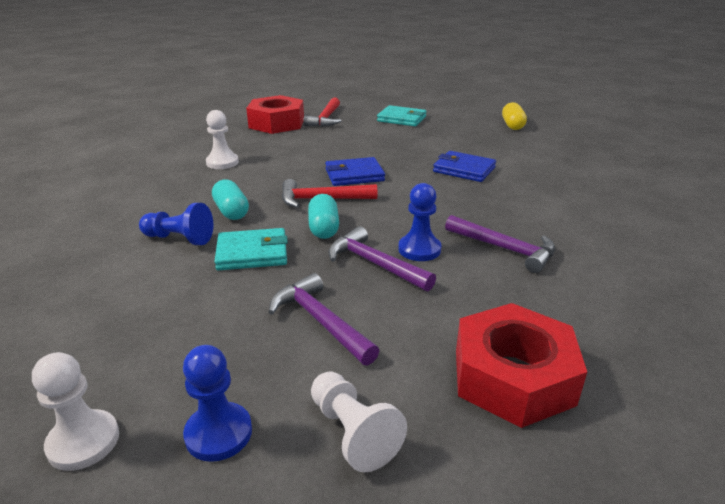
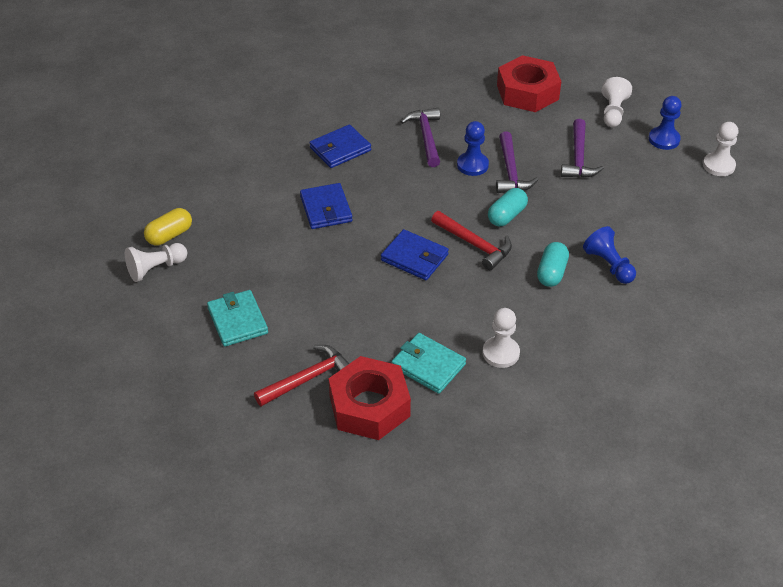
camera: 135 degrees left, 15 degrees up
(252, 253) = (572, 222): turquoise wallet -> turquoise wallet (428, 366)
(484, 116) = (156, 269): none -> white pawn
(541, 203) = (340, 149): none -> blue wallet

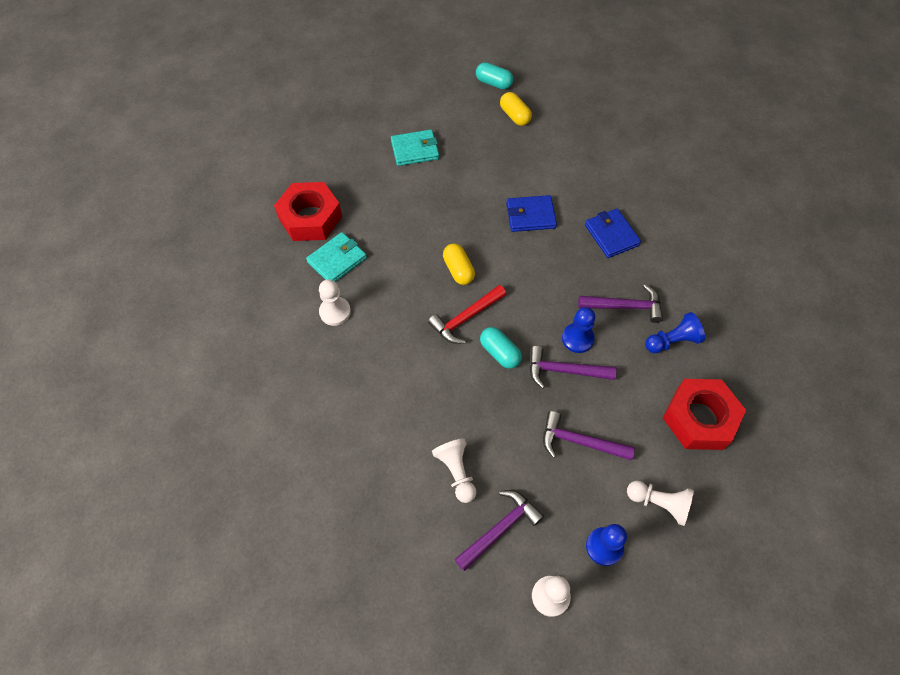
camera: 100 degrees right, 15 degrees up
(156, 269) = (479, 107): white pawn -> white pawn (456, 472)
(308, 378) = (347, 185): red hammer -> none
(414, 257) = (458, 270): blue wallet -> yellow capsule
(551, 273) = (417, 373): turquoise capsule -> turquoise capsule (493, 83)
(609, 265) = (416, 425): blue pawn -> blue pawn (672, 341)
(679, 198) = (500, 529): none -> purple hammer

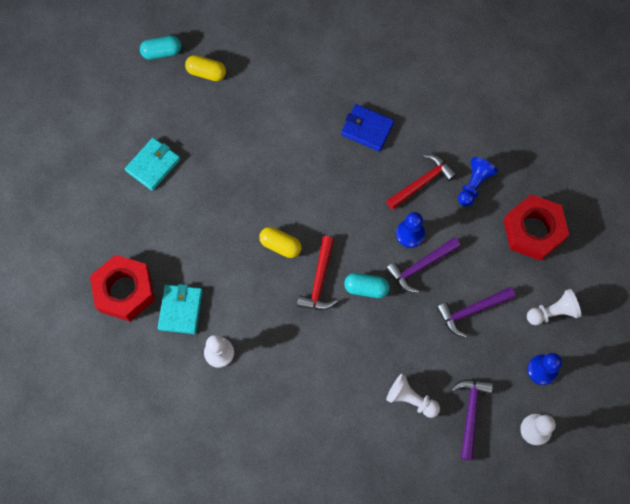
camera: 40 degrees left, 10 degrees up
(530, 216) = (295, 157): blue wallet -> none
(625, 306) = (422, 182): purple hammer -> red hammer

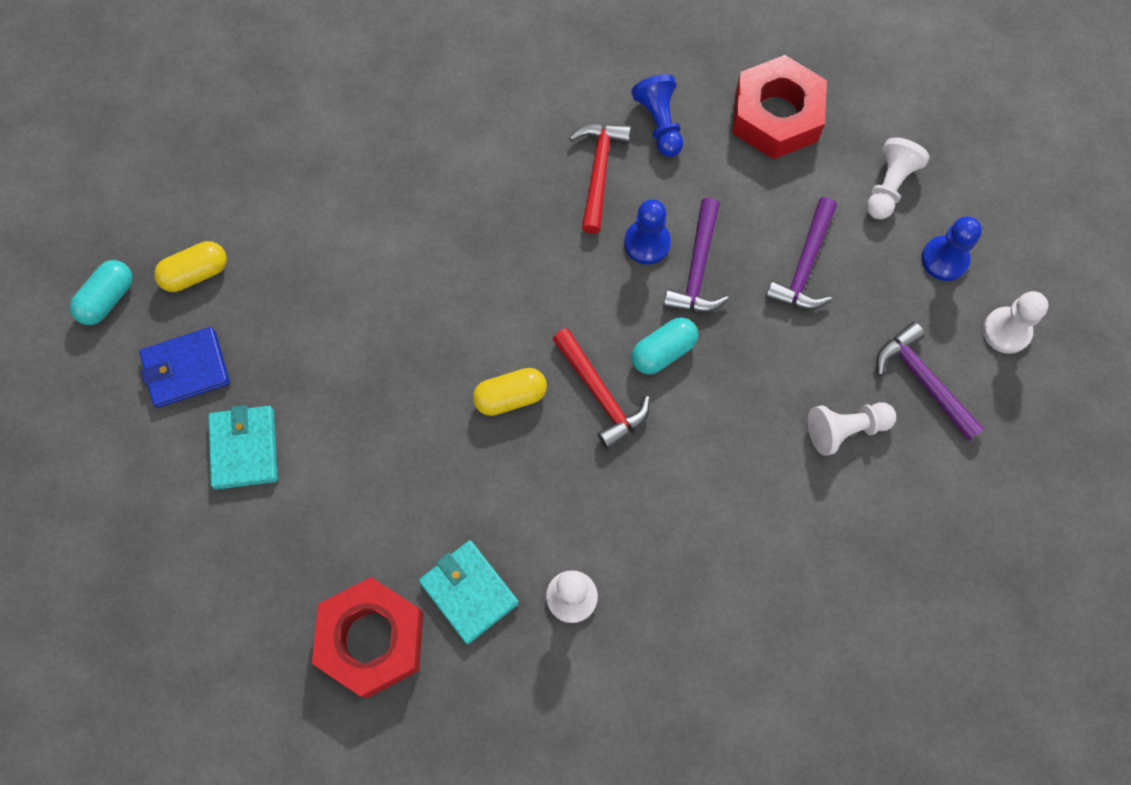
camera: 45 degrees left, 0 degrees up
(367, 129) = (470, 167): blue wallet -> blue wallet (186, 369)

